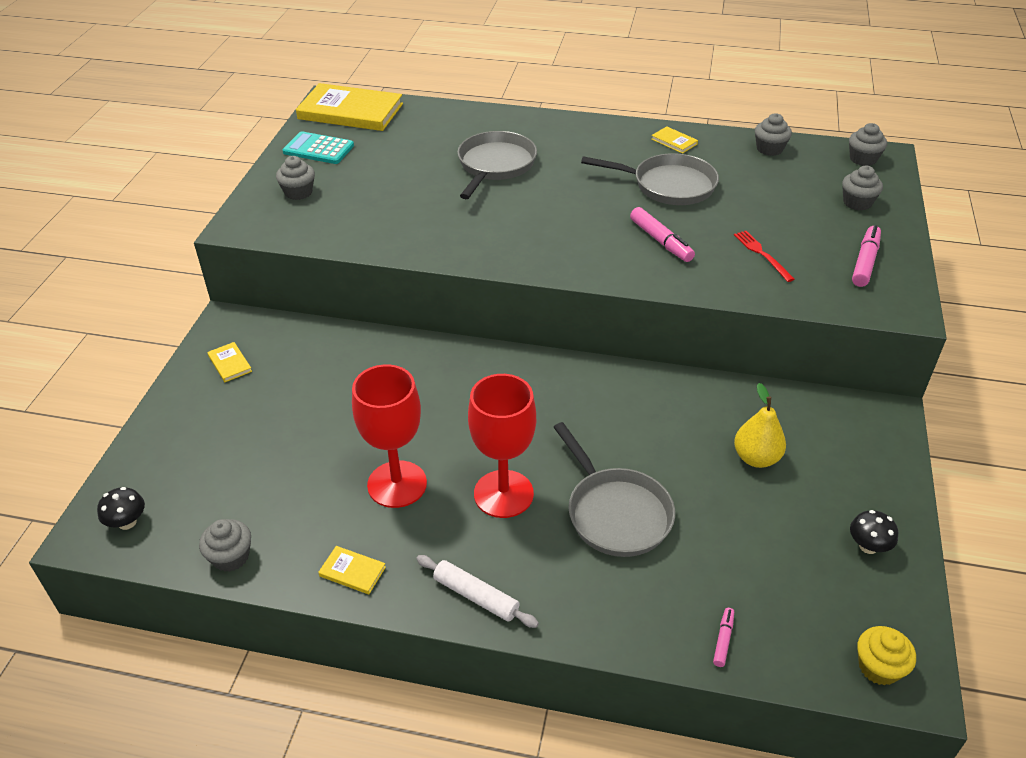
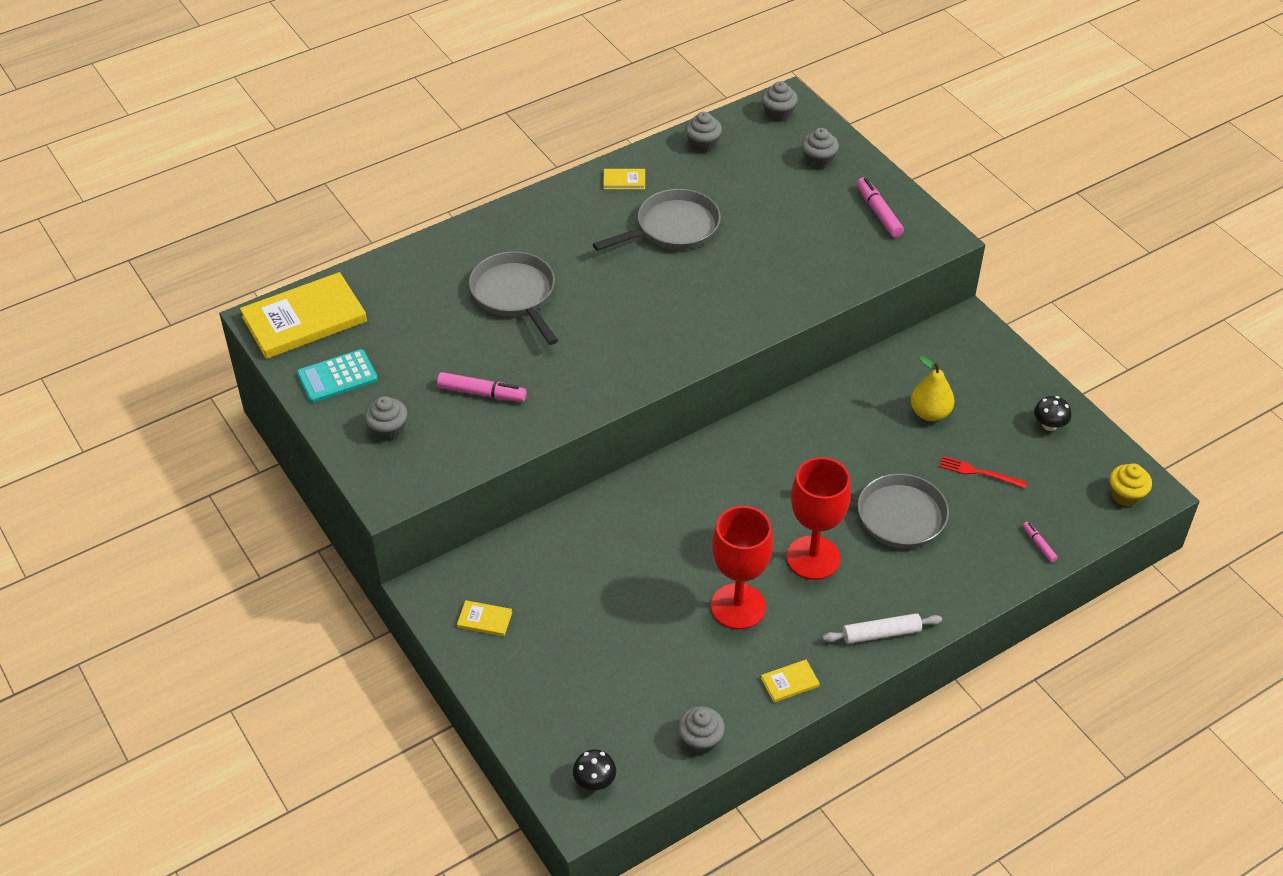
camera: 45 degrees left, 5 degrees up
(661, 241) = (729, 284): pink marker -> pink marker (482, 393)
(762, 254) = (808, 250): red fork -> red fork (979, 472)

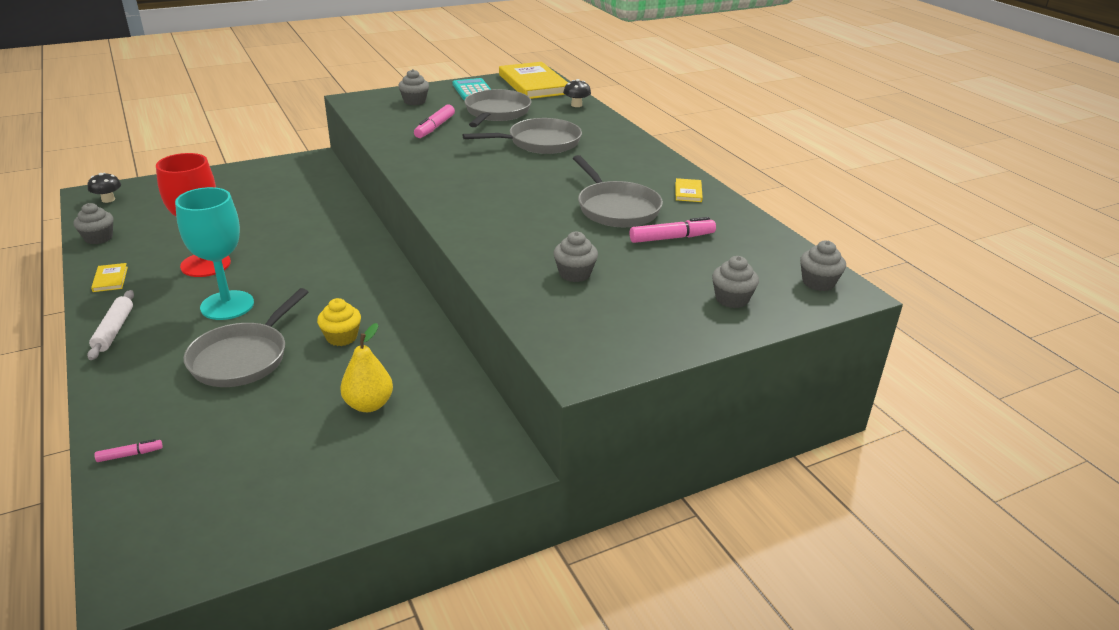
camera: 95 degrees right, 15 degrees down
(422, 343) = (496, 113): none -> grey pan
(484, 620) = (275, 174): yellow book -> none
(703, 144) = (751, 234): grey cupcake -> grey cupcake (574, 274)
(813, 558) = (227, 305): red goblet -> turquoise goblet
(878, 212) = (632, 328): pink marker -> pink marker (672, 238)
(979, 472) = (262, 427): red fork -> none
(1049, 425) = (301, 504): black mushroom -> black mushroom (576, 105)
(1126, 495) = (143, 555): yellow cupcake -> yellow cupcake (341, 337)

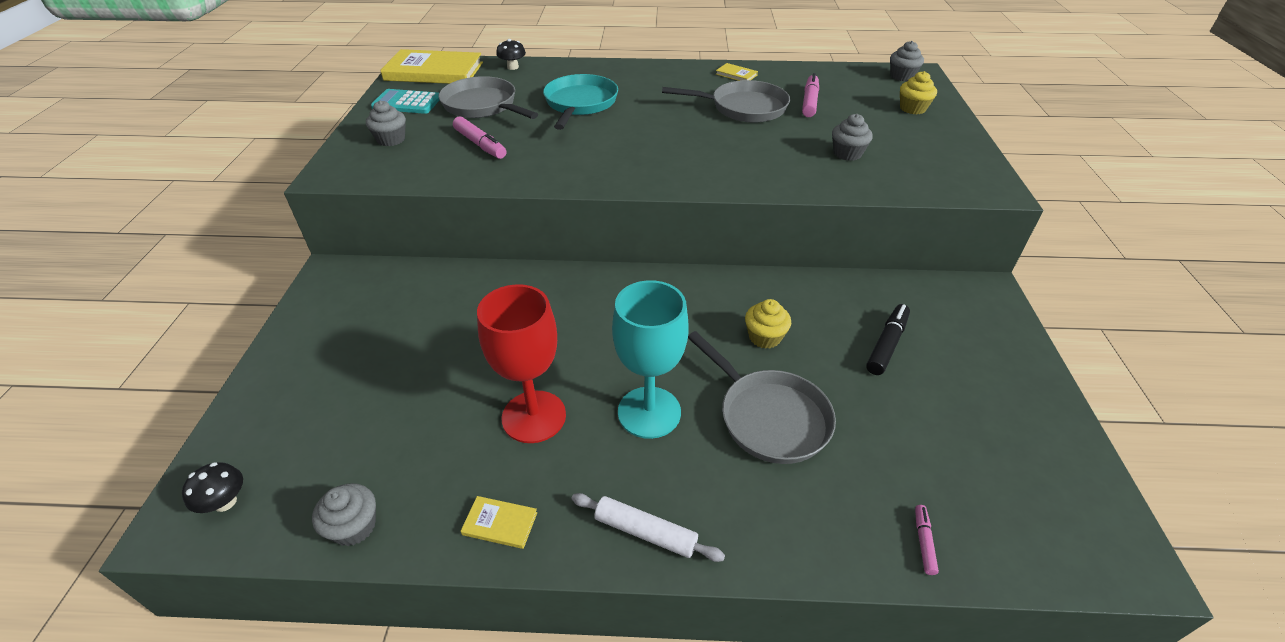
camera: 60 degrees left, 10 degrees up
(369, 404) = (887, 344): yellow pear -> black marker
(539, 143) = (580, 104): grey pan -> turquoise pan
(732, 299) = (912, 108): grey cupcake -> yellow cupcake

